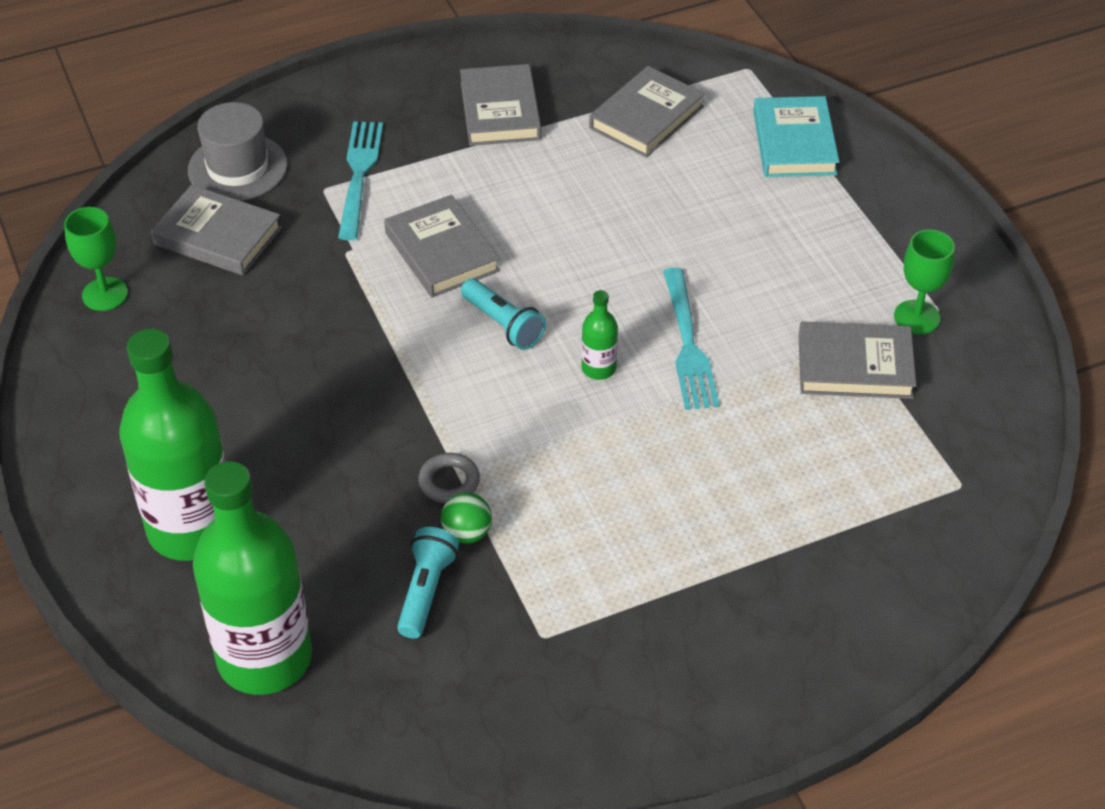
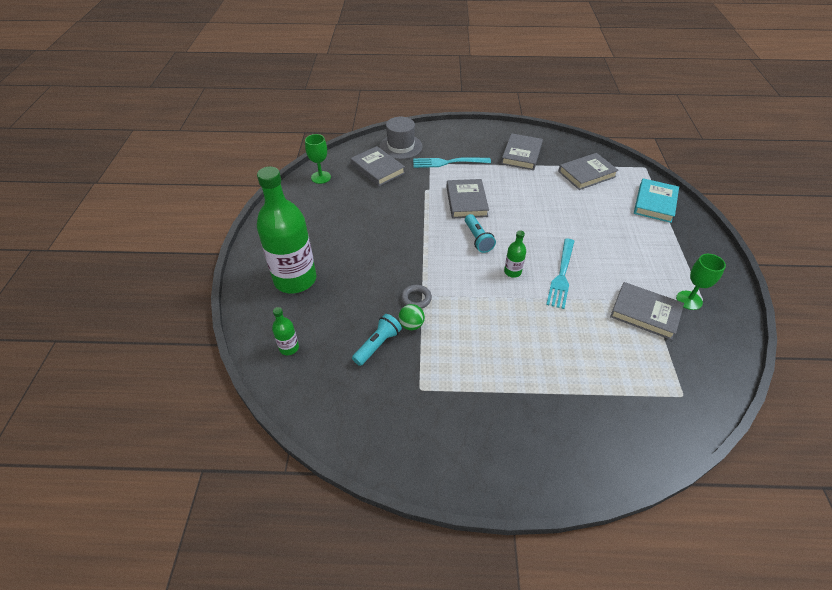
camera: 25 degrees right, 0 degrees up
(265, 658) = (289, 348): green bottle -> green bottle, size x0.41
(359, 175) = (448, 162): turquoise fork -> turquoise fork turned 120 degrees counterclockwise

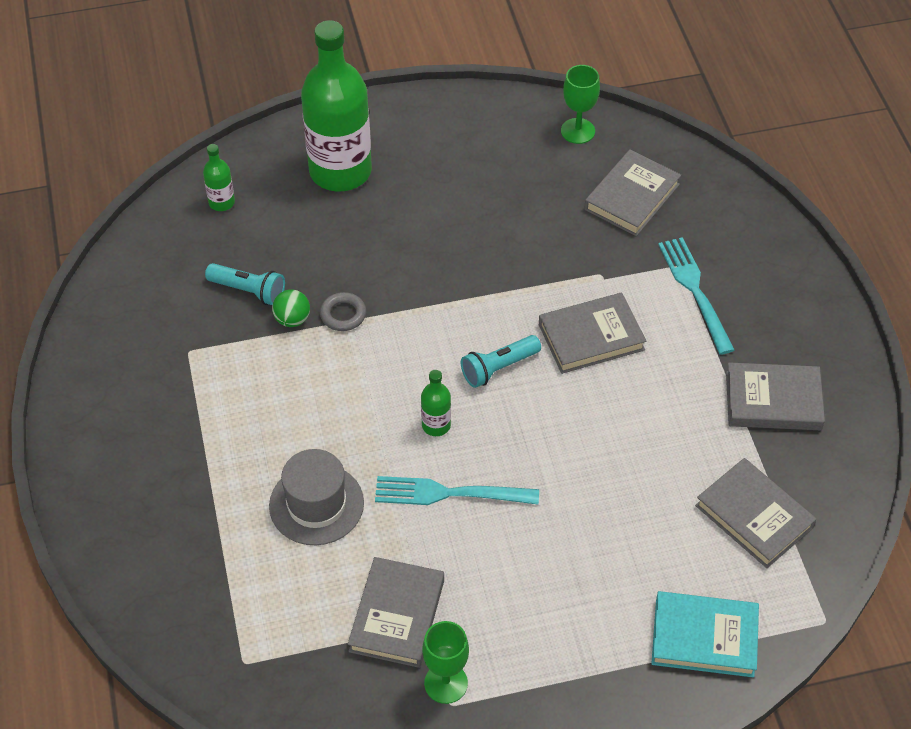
camera: 75 degrees right, 5 degrees up
(400, 147) = (713, 213): grey hat -> grey hat (316, 504)

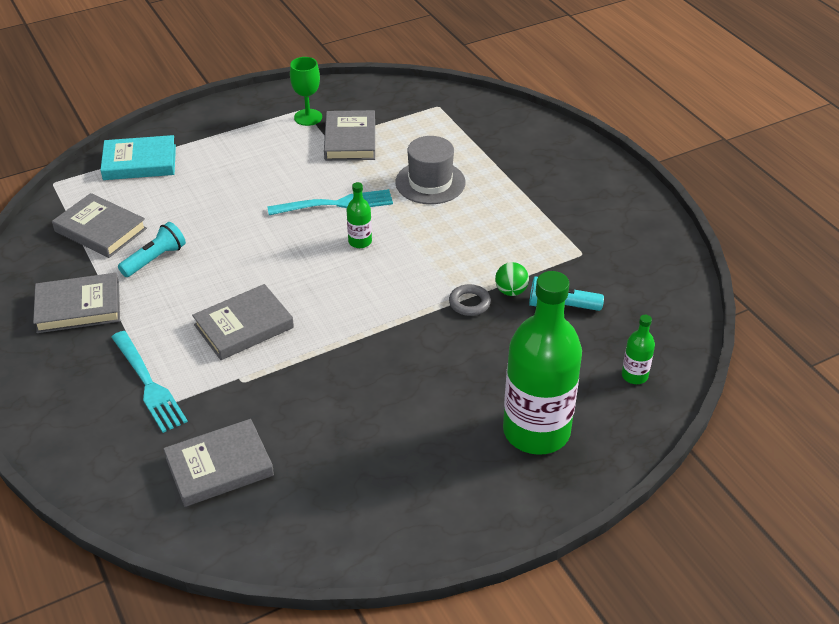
camera: 165 degrees right, 10 degrees down
(498, 368) = (320, 288): turquoise flashlight -> turquoise flashlight (155, 259)
(577, 131) = (292, 535): green goblet -> none
(631, 197) = (219, 467): grey book -> grey book turned 45 degrees clockwise

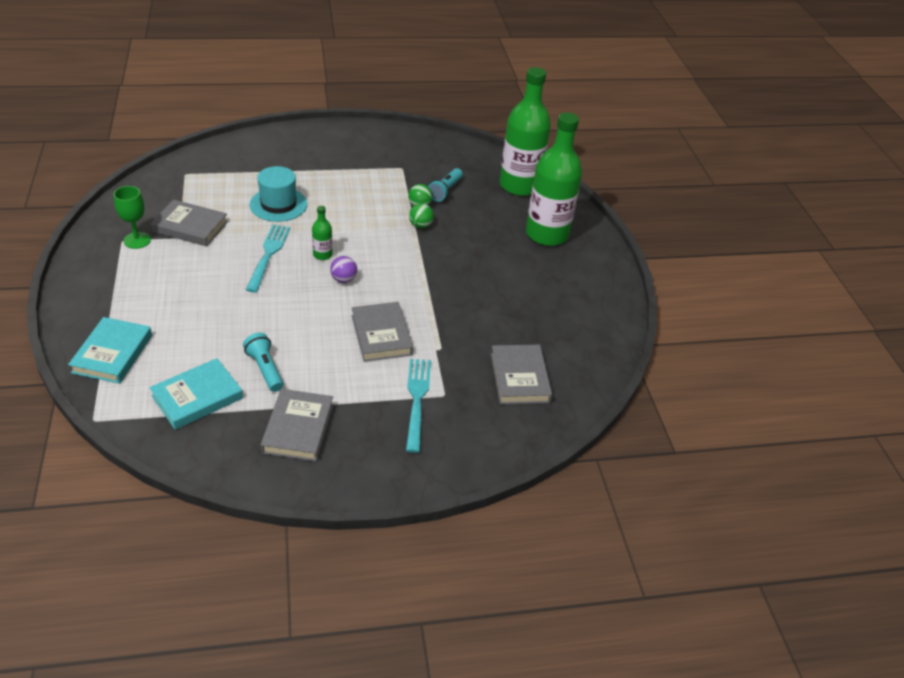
camera: 75 degrees left, 0 degrees up
(100, 230) = (197, 397): grey book -> turquoise book
(148, 384) = (417, 400): turquoise fork -> turquoise fork turned 75 degrees counterclockwise
(325, 270) = (343, 279): none -> purple ball
(430, 182) = (278, 204): grey hat -> turquoise hat
(469, 303) = (420, 225): grey ring -> green ball
(634, 375) = (519, 185): green bottle -> green bottle, size x2.42

